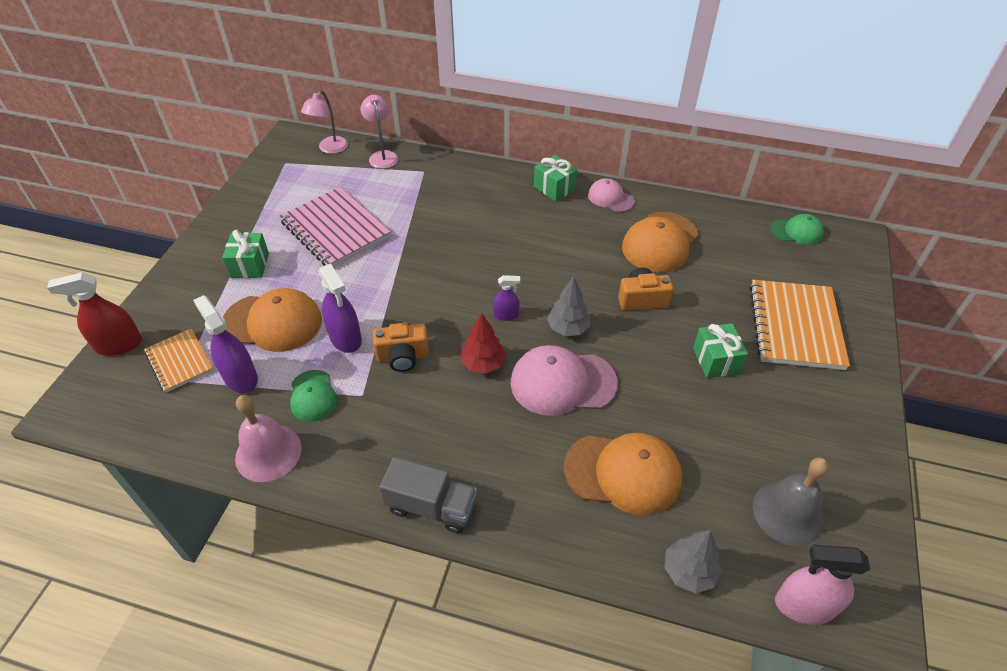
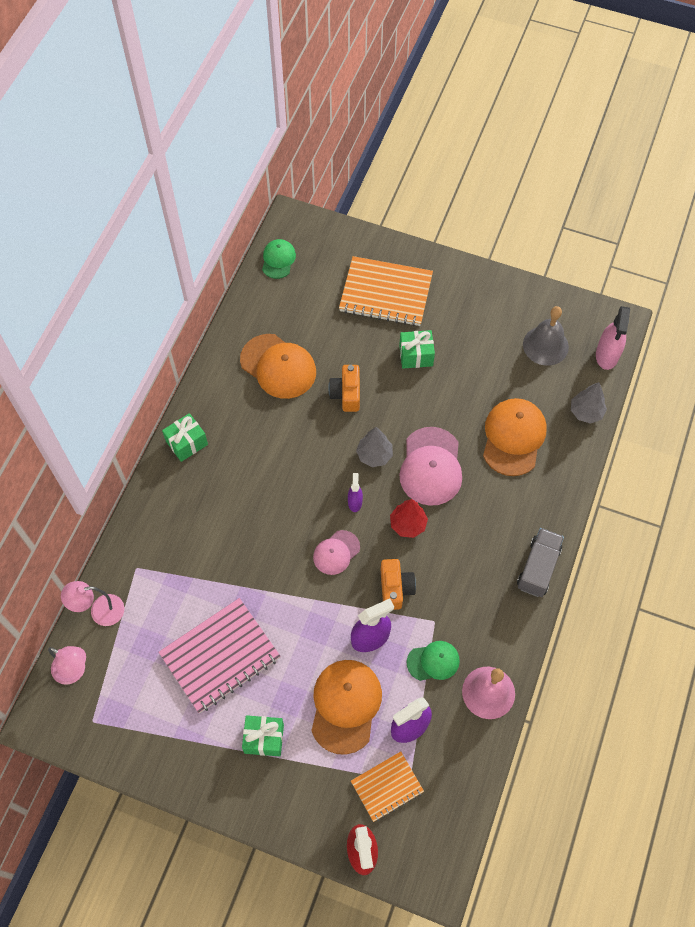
camera: 85 degrees left, 15 degrees up
(610, 198) = (210, 395): pink cap -> pink cap (336, 552)

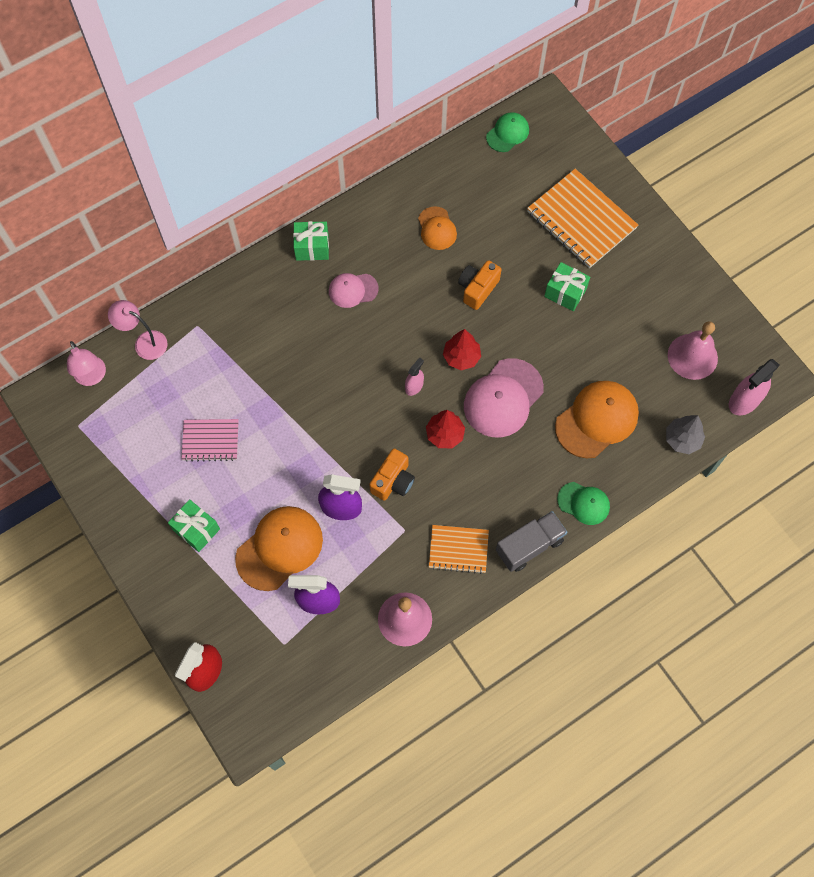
camera: 35 degrees right, 5 degrees up
(220, 656) = (210, 441): pink notebook -> pink notebook, size x0.58
(278, 366) = (437, 228): orange cap -> orange cap, size x0.58
(336, 552) = (366, 418): pink cap -> pink cap (353, 290)
(355, 502) = (414, 386): purple spray bottle -> pink spray bottle
(374, 455) = (461, 357): grey tree -> red tree
(387, 787) = (264, 635): orange notebook -> orange notebook (458, 549)
(433, 661) = (378, 562): green cap -> green cap (583, 503)
(545, 345) = (692, 356): grey bell -> pink bell

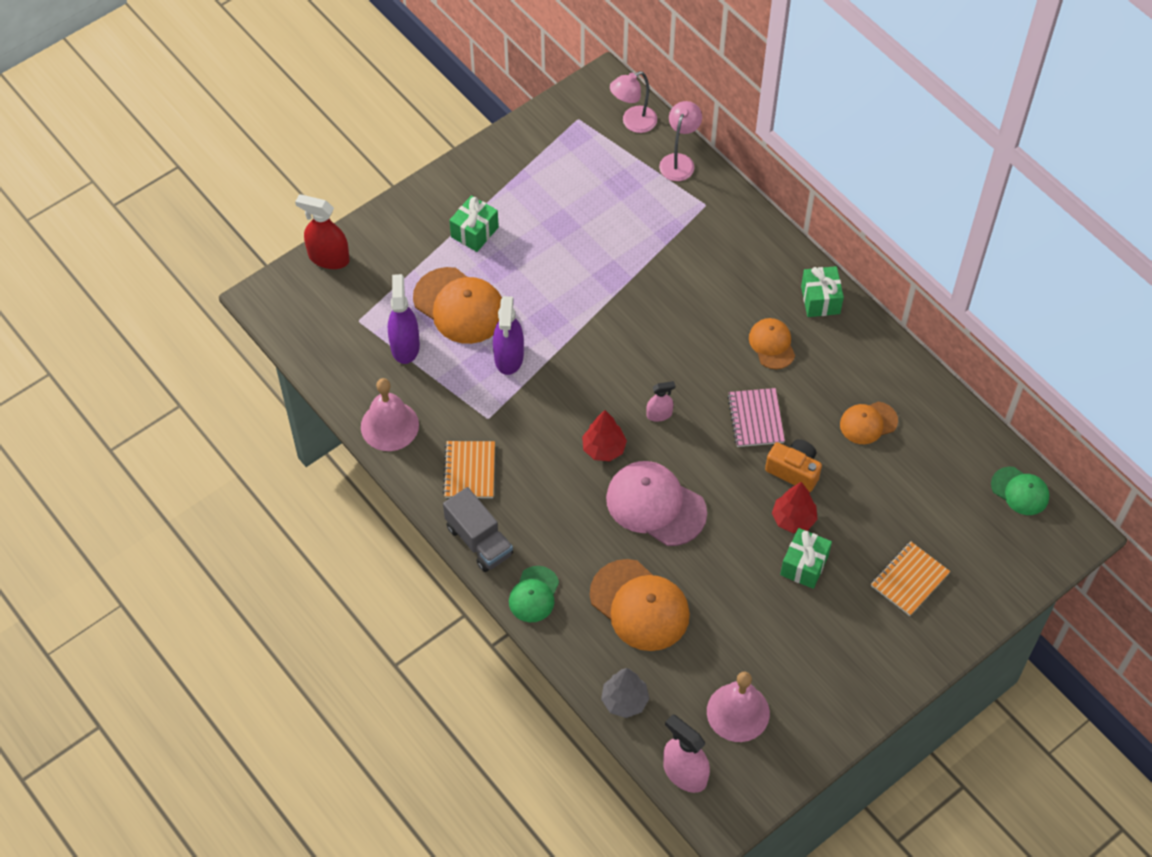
camera: 85 degrees right, 10 degrees down
(210, 441) = (573, 232): pink notebook -> pink notebook (755, 419)
(353, 290) = (772, 344): pink cap -> orange cap
(393, 481) = (543, 402): orange camera -> none
(414, 386) = (659, 414): pink spray bottle -> pink spray bottle turned 45 degrees counterclockwise
(461, 357) = (702, 459): red tree -> red tree (793, 519)
(581, 220) = (909, 579): orange notebook -> orange notebook, size x0.58

